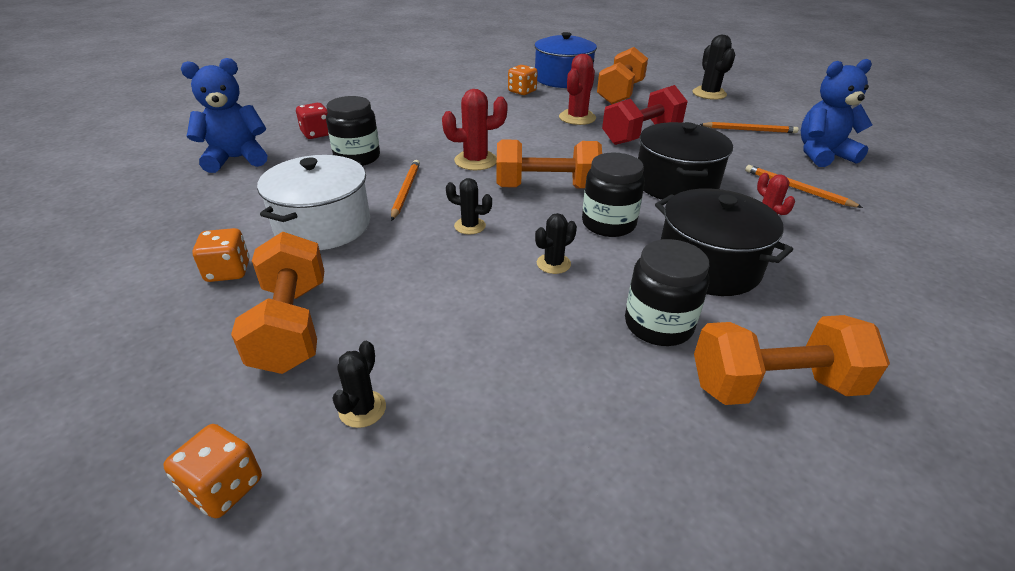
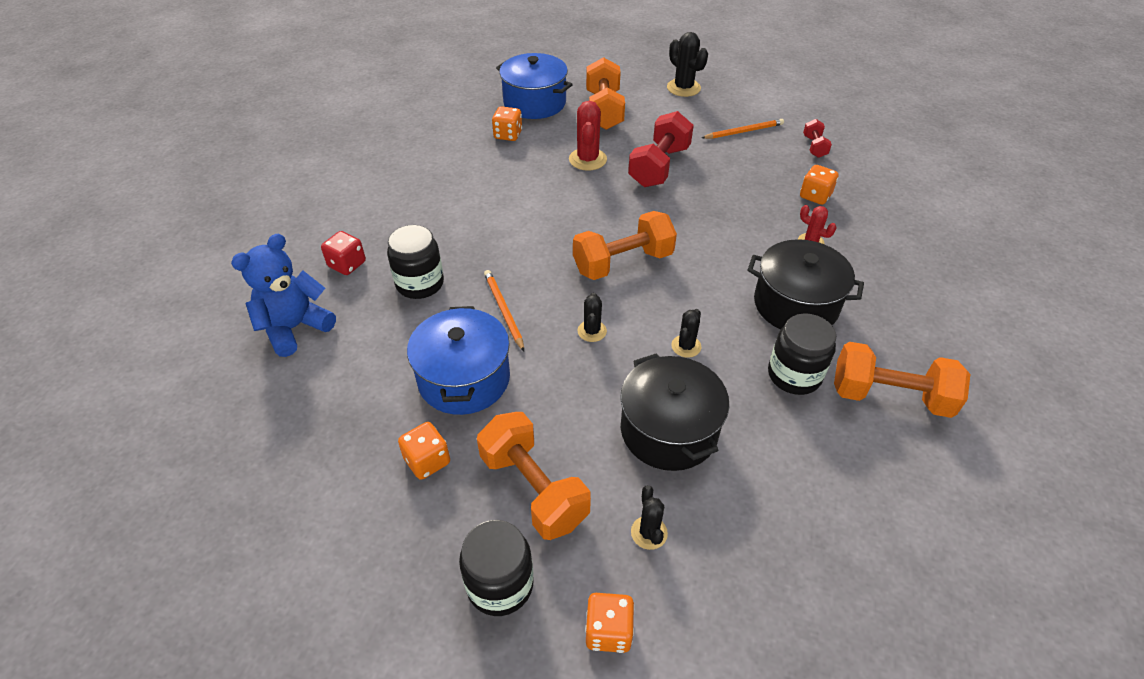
camera: 25 degrees left, 10 degrees up
(323, 225) = (464, 379): white pot -> blue pot
(470, 226) = (592, 331): black cactus -> black cactus turned 75 degrees counterclockwise
(475, 161) = (537, 250): red cactus -> none
(608, 224) = (699, 287): black jar -> black jar (500, 584)
(676, 184) = (723, 221): black pot -> black pot (669, 430)
(774, 385) = (890, 396): orange dumbbell -> orange dumbbell turned 45 degrees clockwise
(797, 189) = (815, 196): orange pencil -> orange dice
(822, 155) = (814, 147): blue teddy bear -> red dumbbell

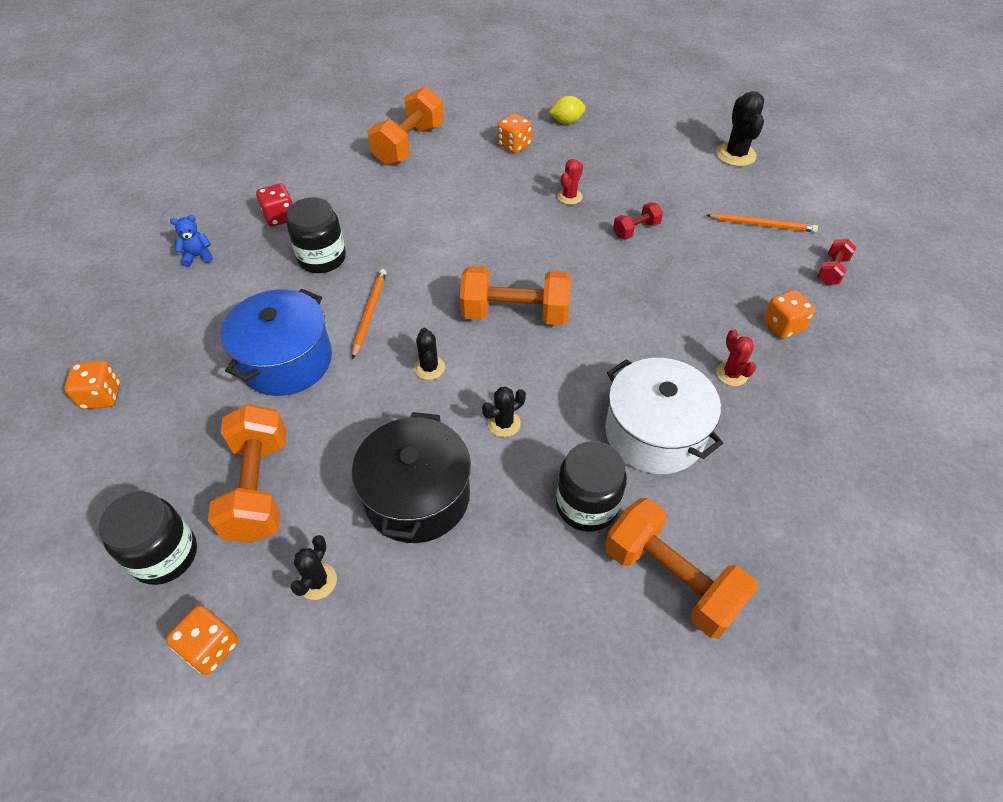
camera: 30 degrees right, 5 degrees up
(295, 328) = (198, 256): blue teddy bear -> blue teddy bear, size x0.47
(427, 461) = (199, 418): orange dice -> orange dice (101, 396)
(534, 103) = (566, 121): blue pot -> yellow lemon
(587, 159) = (569, 197): red cactus -> red cactus, size x0.61
(592, 331) = (429, 368): black cactus -> black cactus turned 45 degrees counterclockwise
(604, 110) = (629, 151): orange dumbbell -> orange dumbbell (409, 145)
(659, 166) = (636, 230): red dumbbell -> red dumbbell, size x0.50
(795, 304) = (654, 433): black pot -> white pot

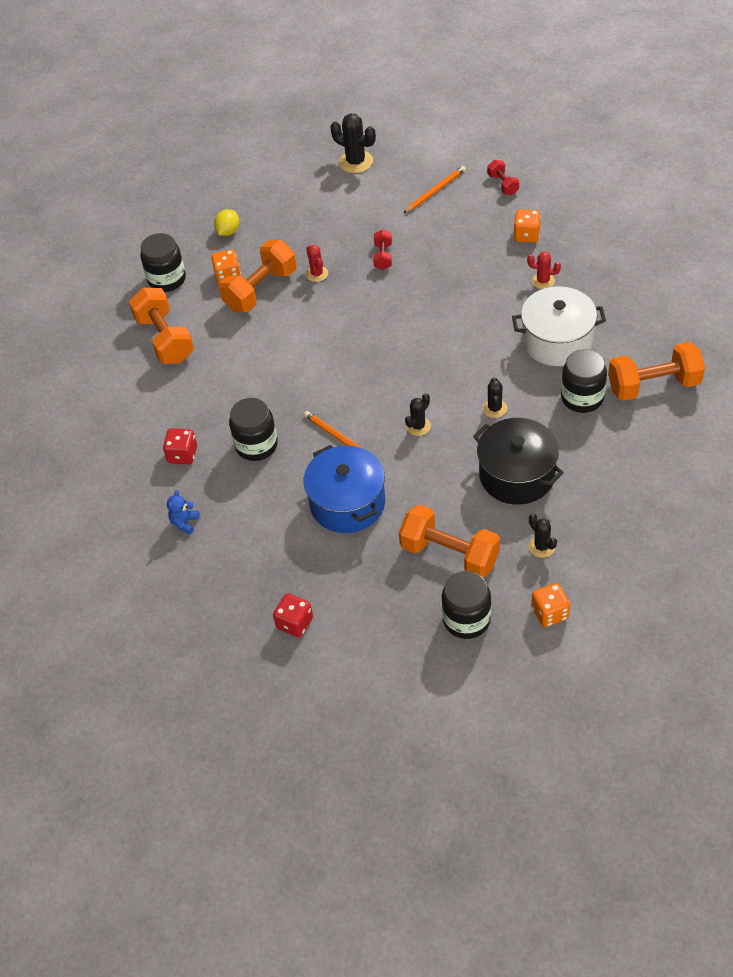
camera: 50 degrees left, 0 degrees up
(101, 396) = (295, 623): orange dice -> red dice
(429, 368) = (418, 426): black cactus -> black cactus turned 75 degrees counterclockwise
(478, 115) = (167, 279): none -> black jar
(515, 314) = (407, 360): orange dumbbell -> orange dumbbell (261, 290)

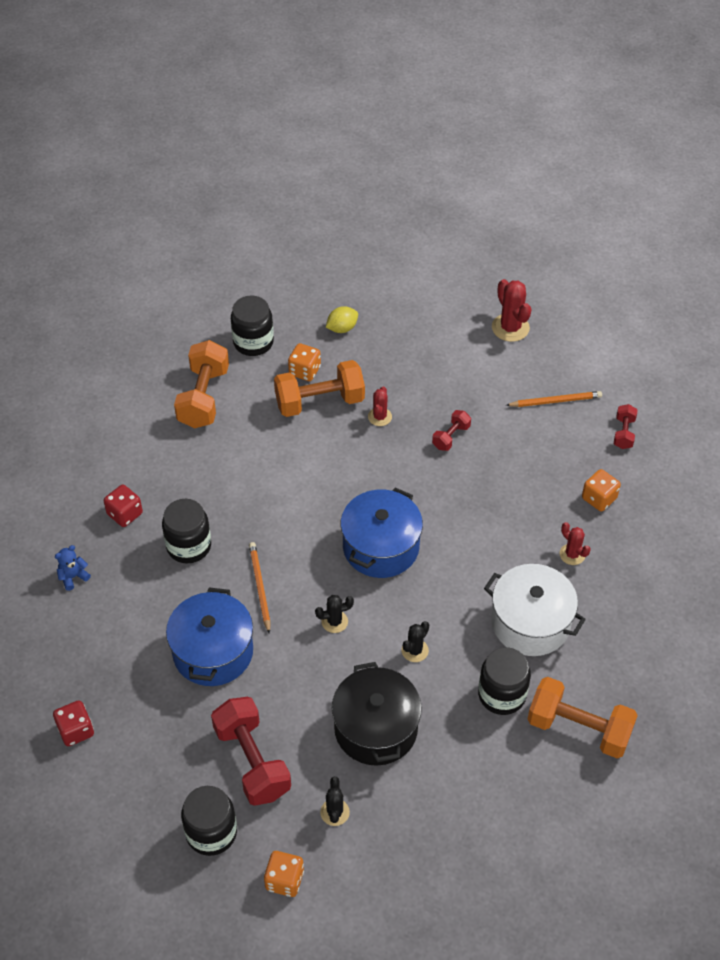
camera: 30 degrees right, 0 degrees up
(356, 162) = (510, 328): black cactus -> red cactus
(403, 358) = (381, 547): none -> blue pot
(449, 554) = (252, 761): orange dumbbell -> red dumbbell

